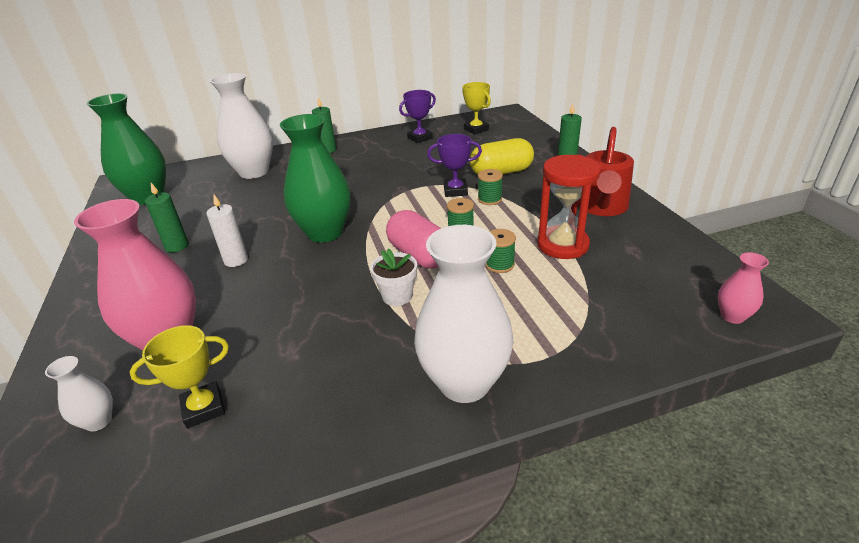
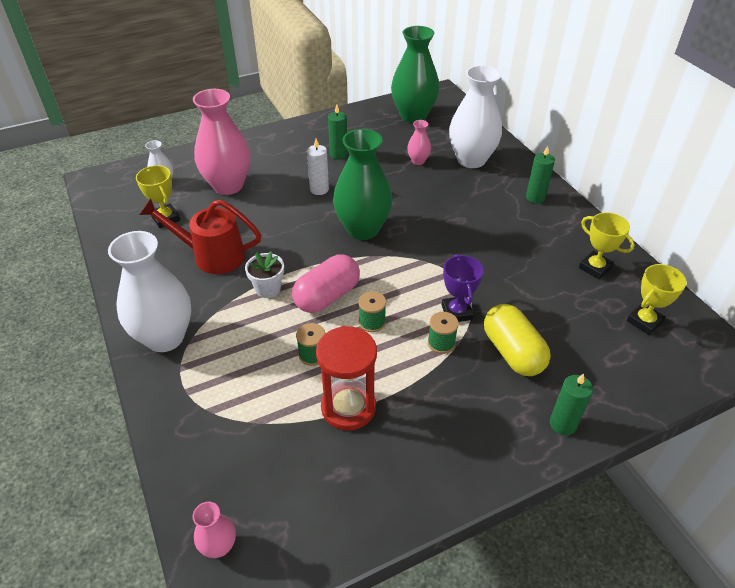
camera: 80 degrees right, 10 degrees up
(233, 198) = (418, 161): none -> pink vase
(420, 138) = (595, 268): purple trophy -> yellow trophy
(602, 208) = (434, 453): red watering can -> red watering can (211, 255)

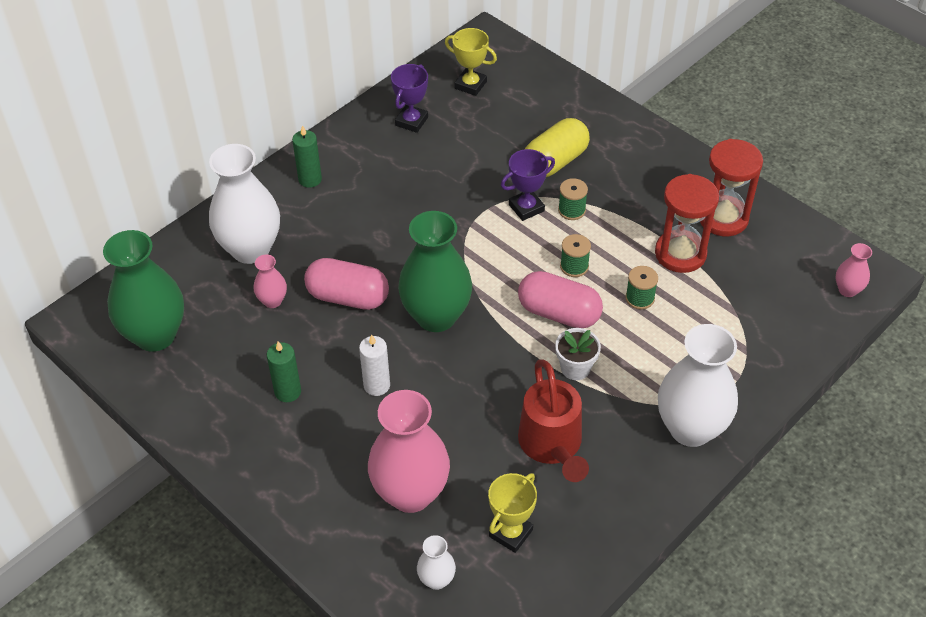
camera: 110 degrees left, 5 degrees up
(378, 467) = (723, 218): none -> red hourglass
(404, 192) = (348, 297): none -> pink capsule
(562, 424) = (614, 122): green candle -> none
(595, 268) = (411, 121): yellow trophy -> purple trophy

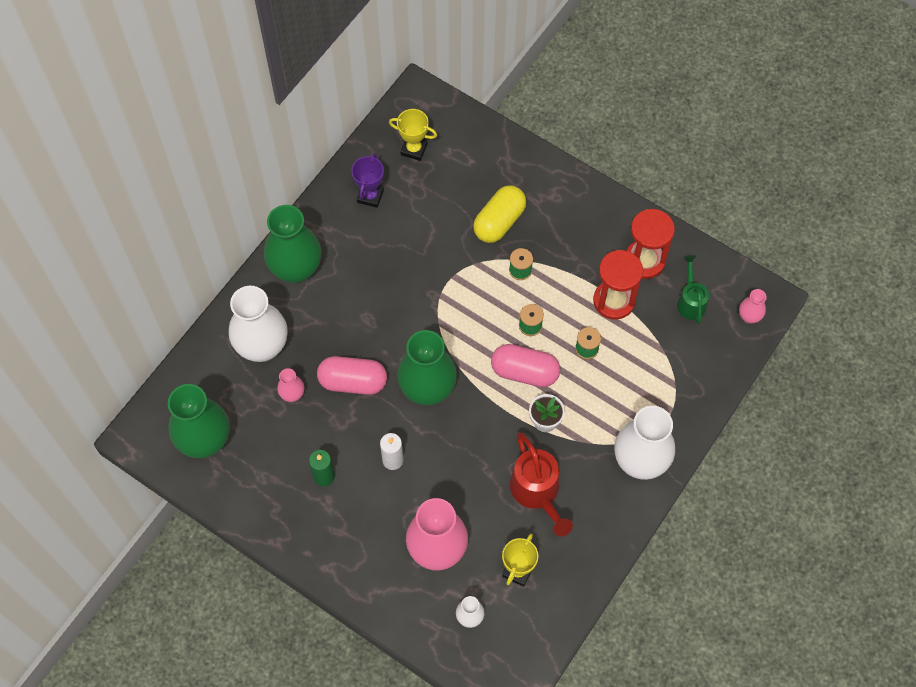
camera: 10 degrees left, 15 degrees up
(310, 179) = (296, 269): green candle -> green vase
(526, 208) = (482, 273): purple trophy -> none
(775, 265) = (690, 301): none -> green watering can

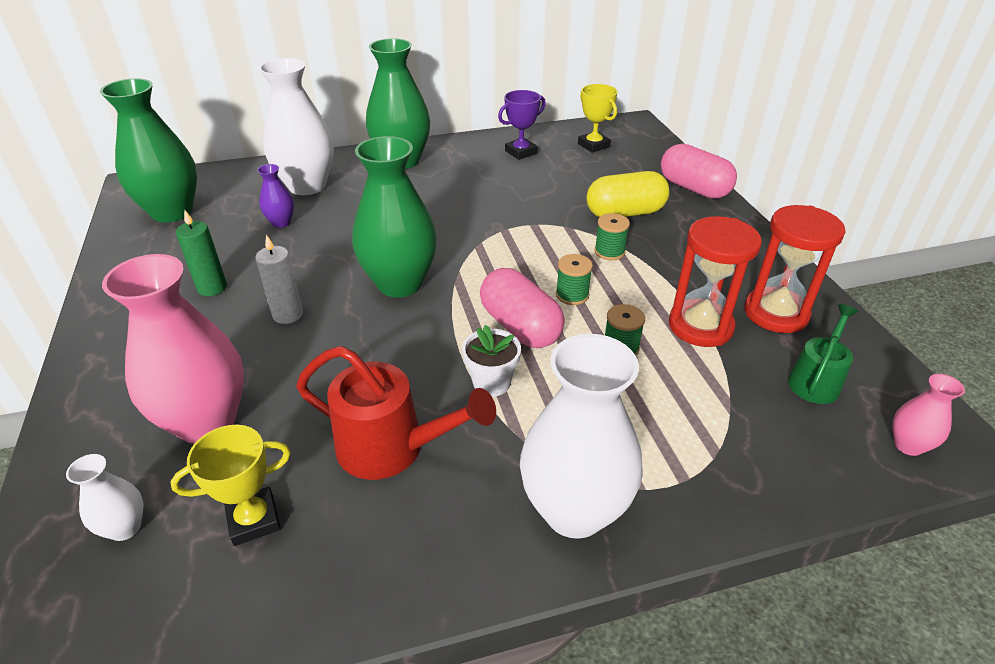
camera: 40 degrees right, 25 degrees down
(292, 394) = (281, 222): pink vase -> purple vase
(353, 382) = (342, 241): pink capsule -> pink capsule (693, 188)
(538, 493) = (393, 448): red watering can -> red watering can turned 90 degrees counterclockwise

